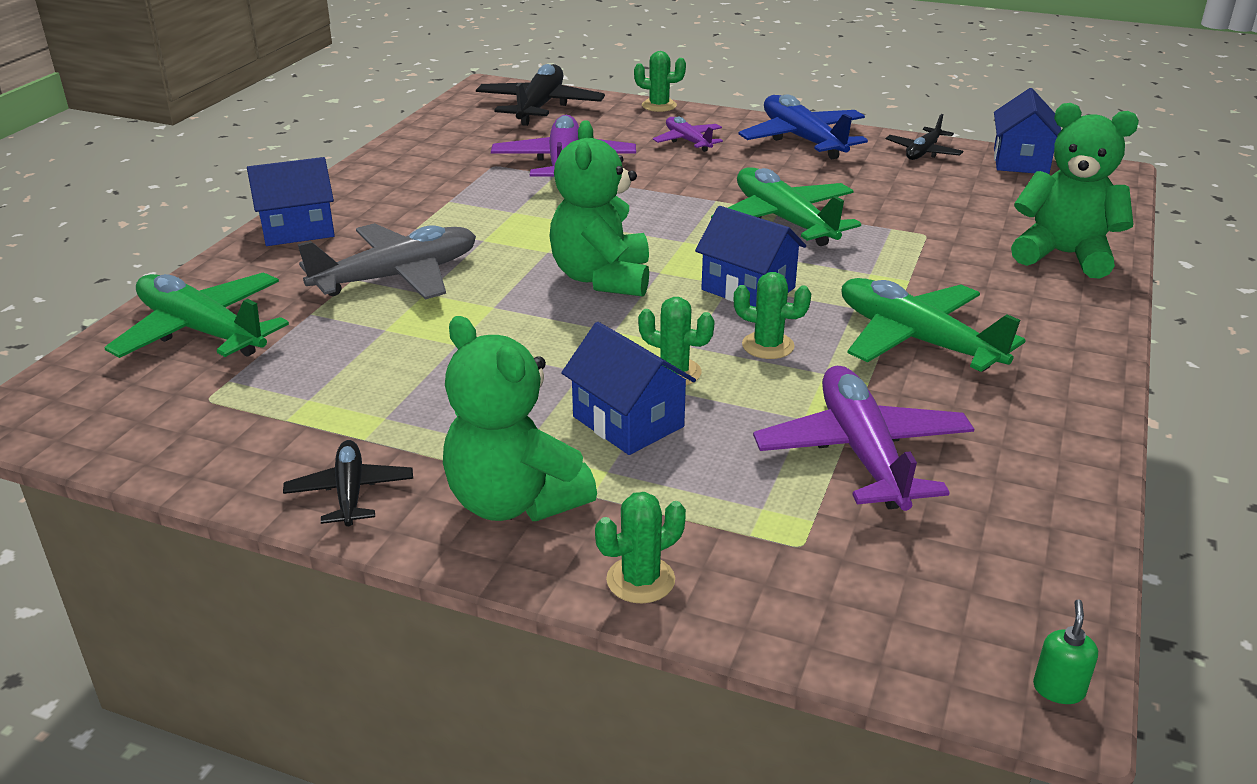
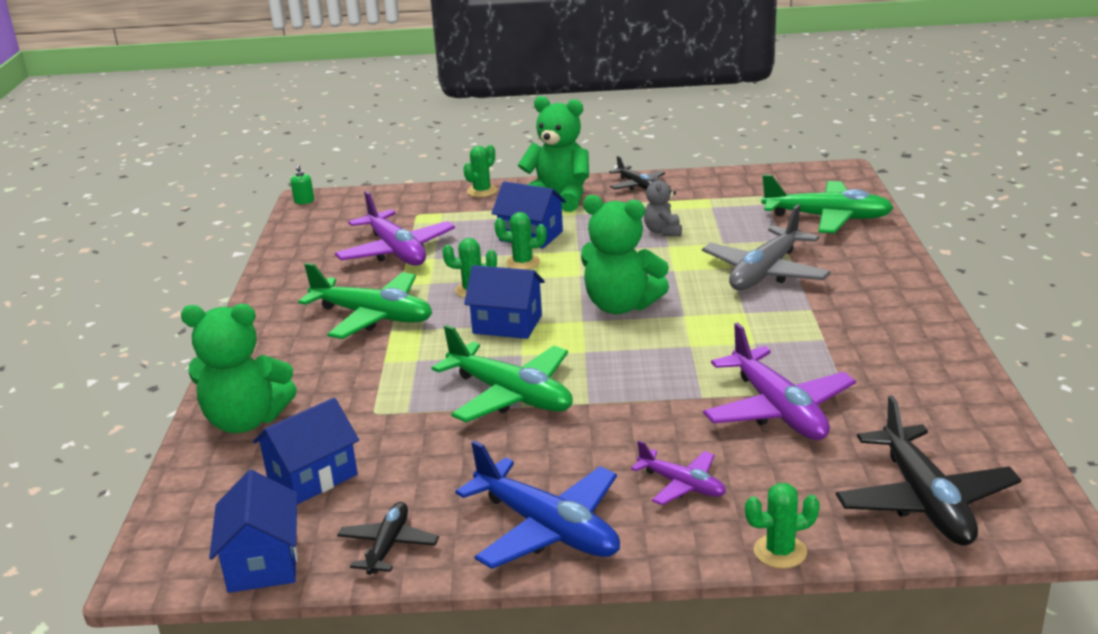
camera: 160 degrees right, 5 degrees down
(297, 229) = (896, 285): blue house -> blue house (312, 477)
(433, 372) = (663, 231): none -> grey teddy bear
(602, 278) = (621, 306): green teddy bear -> green teddy bear turned 135 degrees clockwise

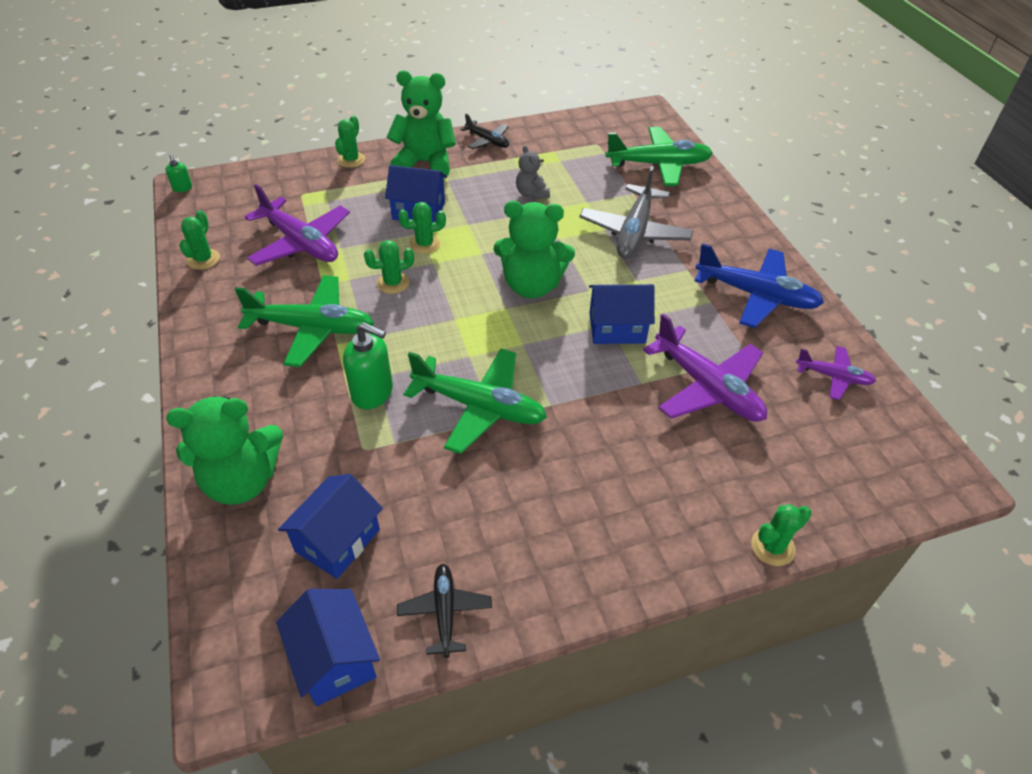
camera: 20 degrees left, 20 degrees up
(296, 255) = (203, 259): none -> green cactus
(406, 372) = (373, 393): none -> green soap dispenser
(507, 324) = (441, 321): blue house -> blue house (617, 328)
(547, 529) = (576, 561): blue plane -> blue plane (756, 295)
(682, 485) = (666, 487): purple plane -> purple plane (834, 377)
(925, 501) = (856, 469): black plane -> none

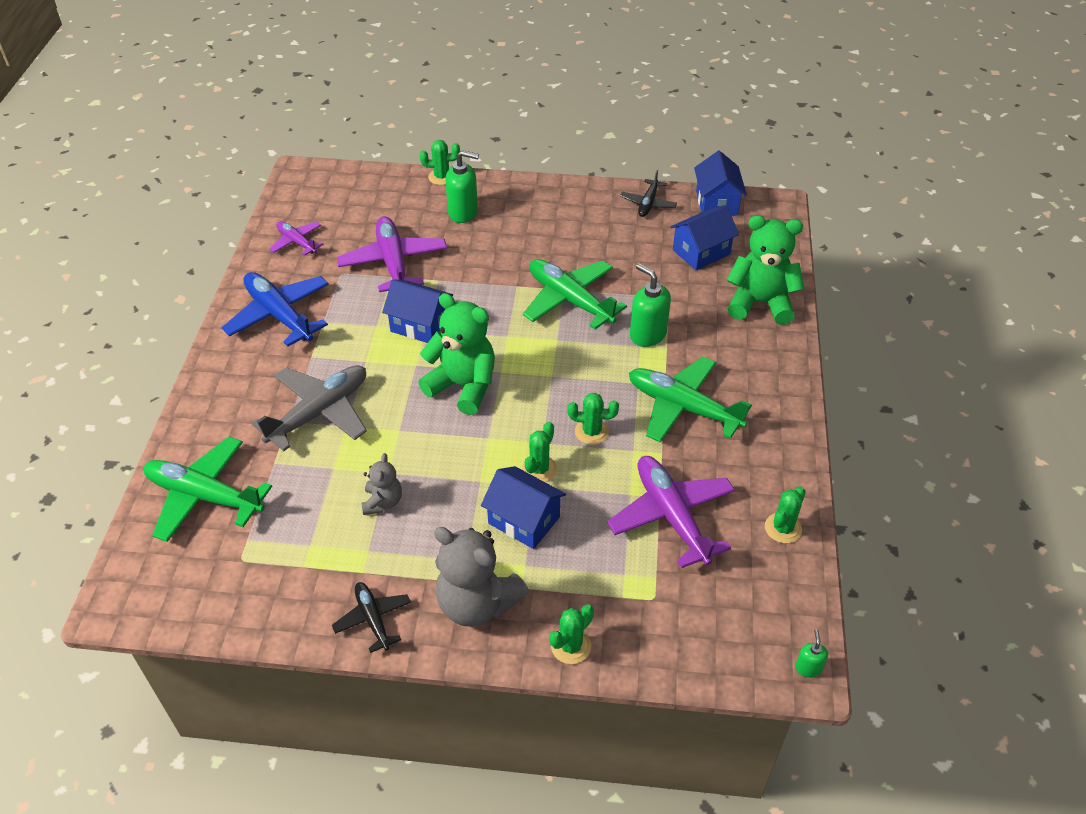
camera: 155 degrees left, 0 degrees up
(424, 244) = (539, 469): green cactus -> green cactus turned 75 degrees counterclockwise
(425, 163) = (477, 603): green teddy bear -> grey teddy bear
(691, 491) = (463, 212): none -> green soap dispenser

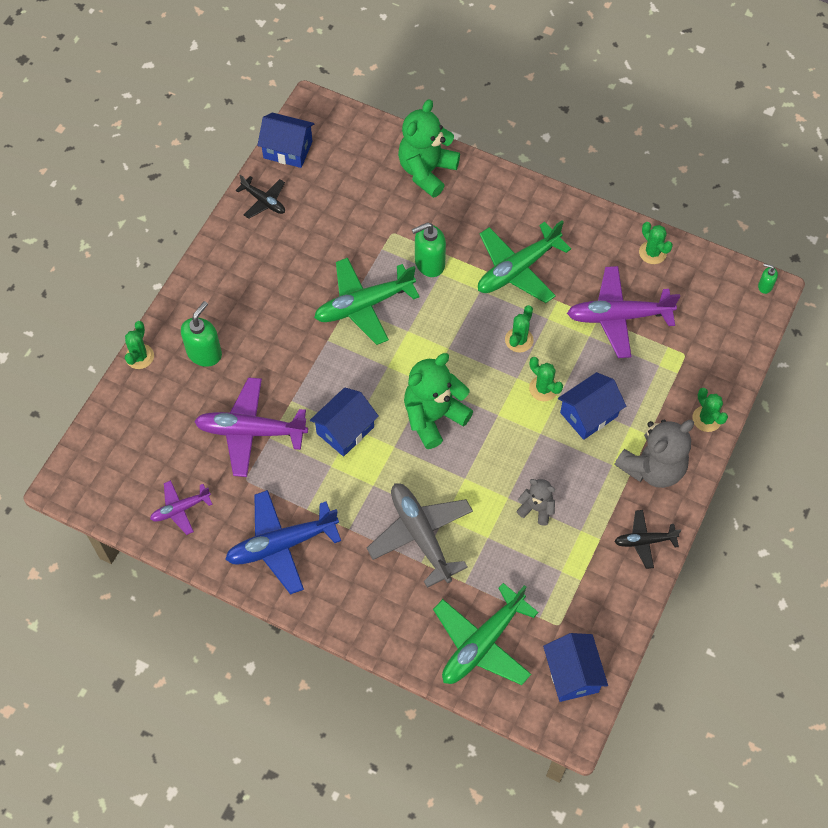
camera: 70 degrees left, 15 degrees up
(701, 252) = (347, 187): blue house -> blue house (572, 674)

